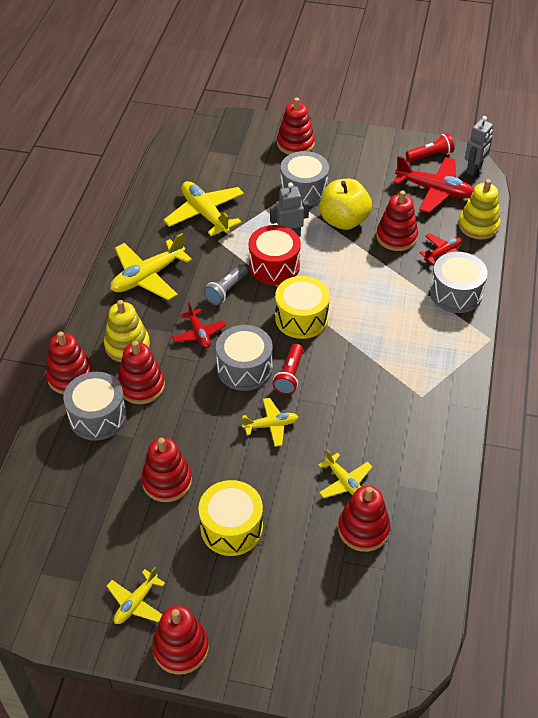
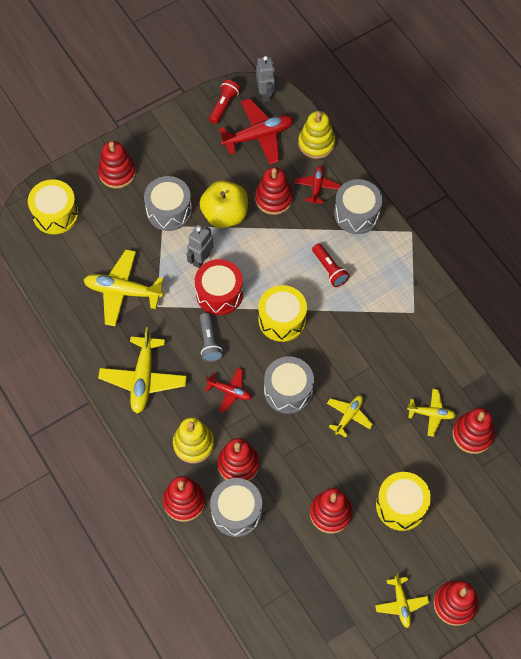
camera: 45 degrees left, 15 degrees up
(220, 138) = (55, 214): none -> yellow drum
(289, 375) = (321, 370): red flashlight -> red flashlight (329, 269)

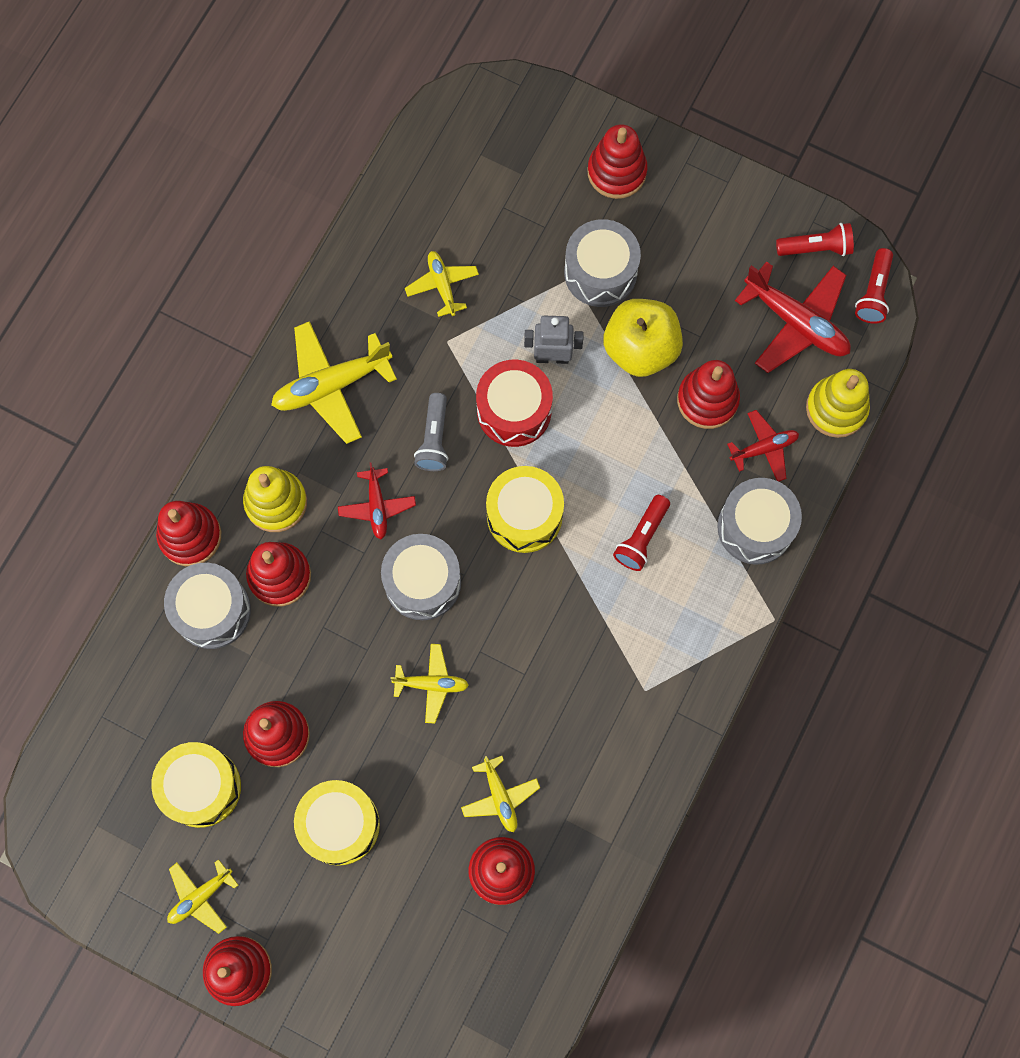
camera: 60 degrees right, 10 degrees up
(55, 214) = (504, 132): yellow drum -> yellow drum (201, 787)
(123, 291) = (442, 285): yellow plane -> yellow plane, size x0.57
(209, 342) = (434, 439): grey flashlight -> grey flashlight turned 45 degrees counterclockwise
(265, 94) = (873, 293): grey robot -> red flashlight

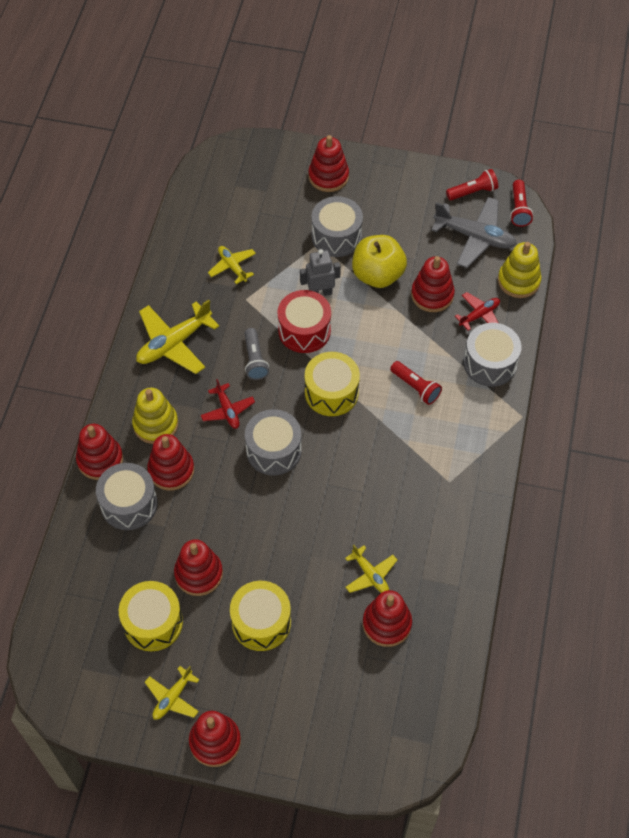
camera: 15 degrees left, 15 degrees down
(431, 684) = (299, 514): yellow plane -> none
(641, 537) = (416, 387): red flashlight -> red flashlight turned 60 degrees counterclockwise
(796, 322) = (475, 237): red plane -> grey plane

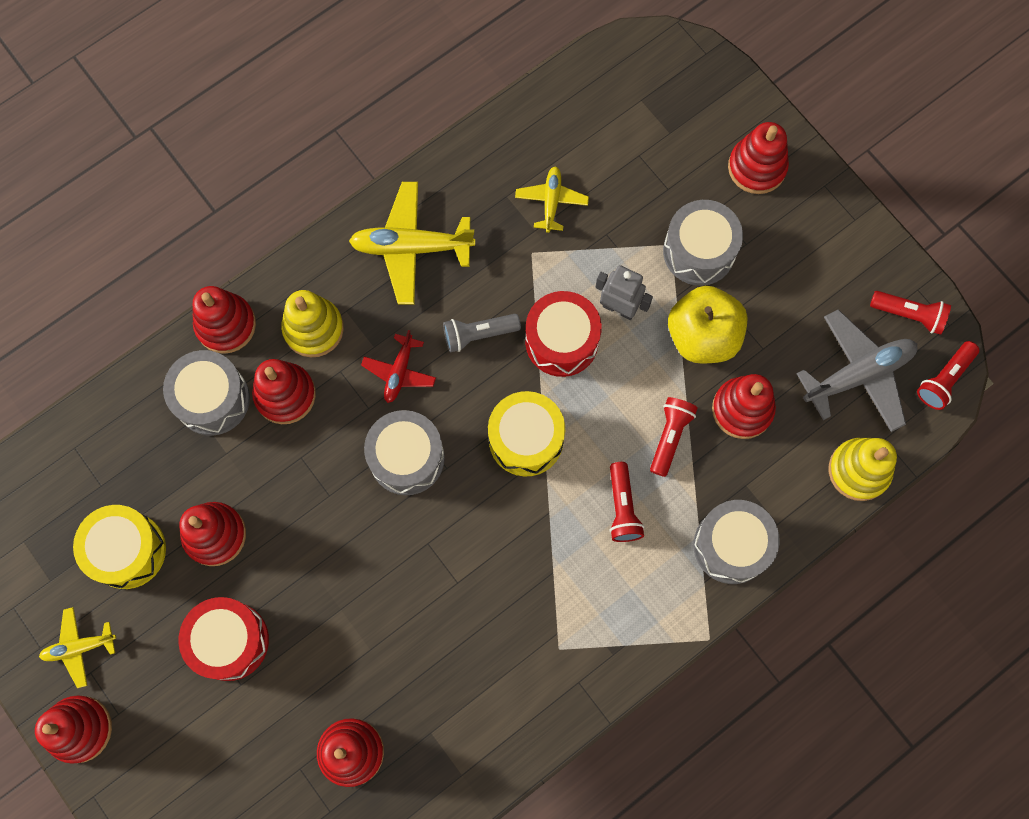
camera: 40 degrees right, 15 degrees up
(255, 360) = (478, 334): grey flashlight -> grey flashlight turned 45 degrees clockwise
(261, 622) = (229, 641): yellow drum -> red drum
(370, 575) = (382, 683): yellow plane -> none
(407, 335) = (670, 437): none -> red flashlight
(475, 237) = (858, 375): grey plane -> grey plane turned 90 degrees counterclockwise
(479, 315) = (774, 477): red plane -> none

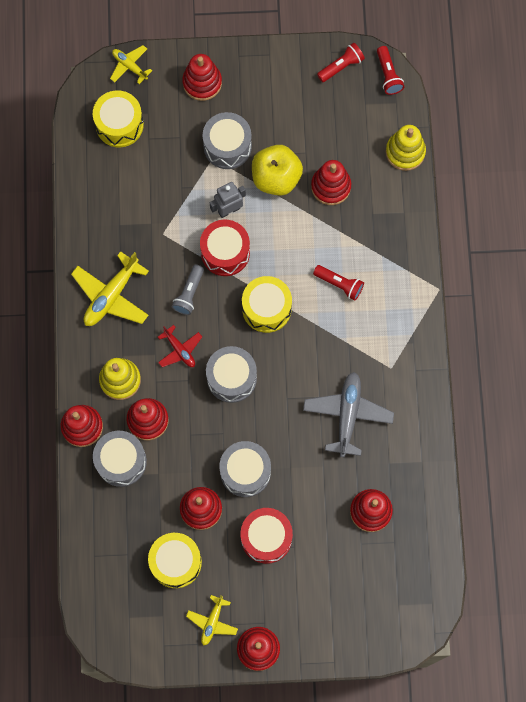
camera: 55 degrees left, 0 degrees up
(551, 201) = (140, 203): yellow plane -> yellow plane (129, 66)
(630, 111) = (119, 125): none -> yellow drum
(670, 437) = (319, 233): red flashlight -> none
(731, 546) = (399, 243): grey drum -> grey drum (245, 472)
(858, 375) = (355, 115): grey plane -> grey plane (347, 415)

